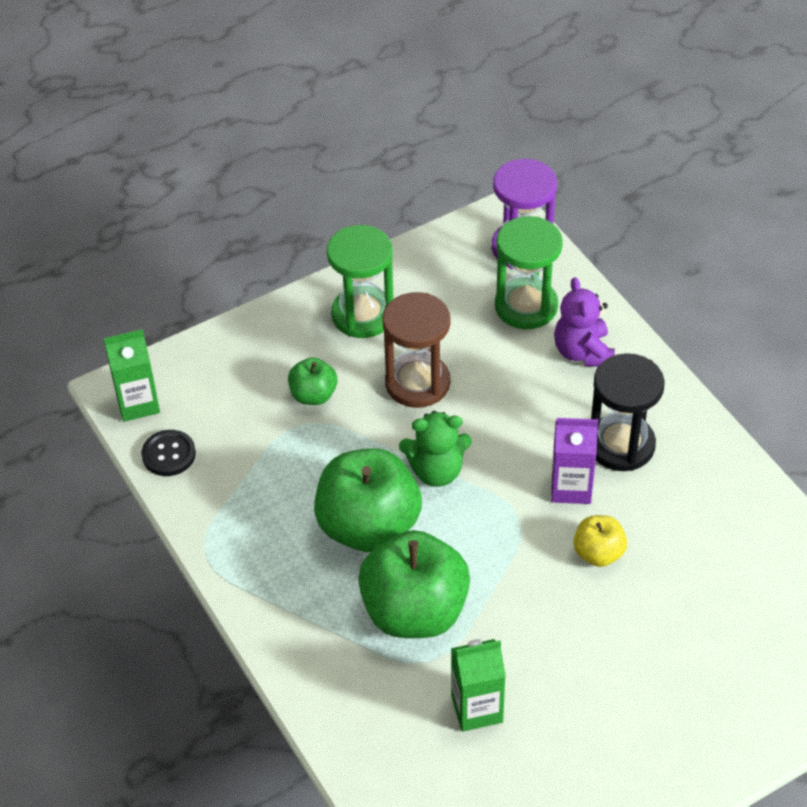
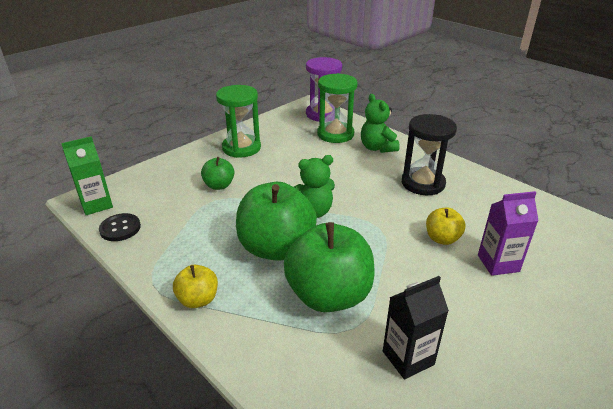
camera: 15 degrees left, 15 degrees down
(256, 587) = (198, 299): none -> yellow apple
(417, 383) = (284, 172): brown hourglass -> none
(477, 709) = (408, 358): green carton -> black carton
(571, 487) = (404, 207): purple carton -> purple carton (498, 263)
(583, 352) = (377, 148): purple teddy bear -> green teddy bear

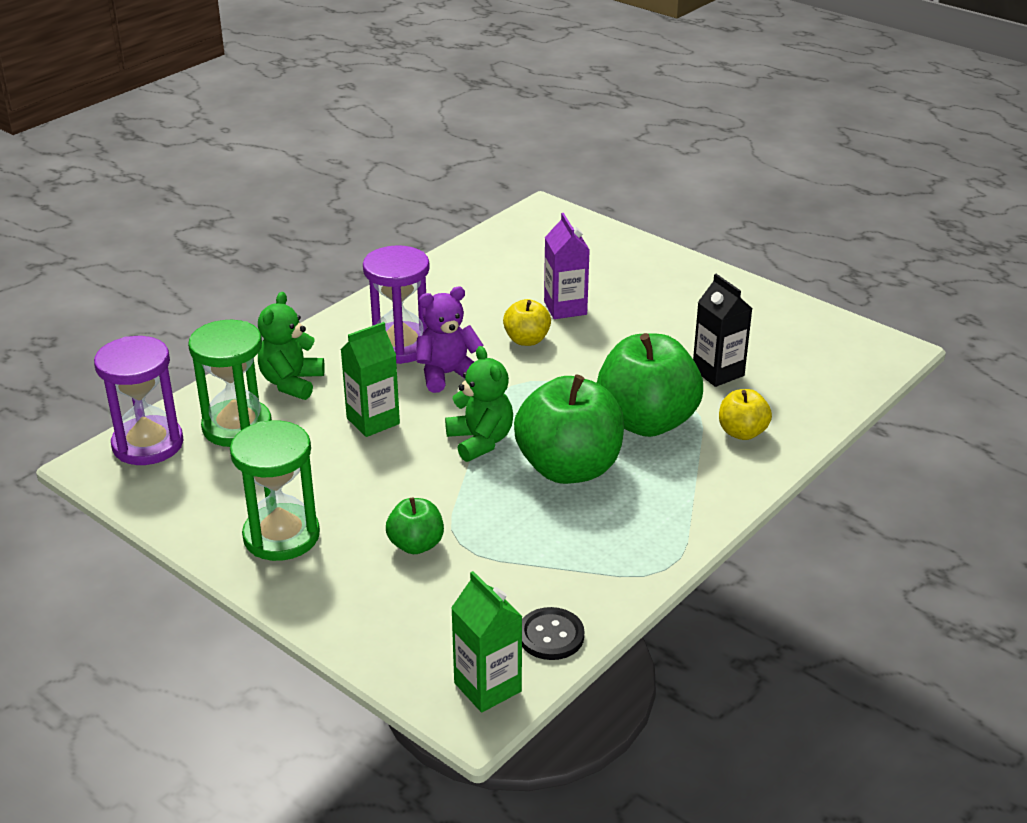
camera: 95 degrees left, 0 degrees up
(198, 299) = (681, 522): yellow apple -> yellow apple (742, 432)
(338, 173) = (373, 421): none -> green carton
(377, 148) = (291, 383): green teddy bear -> green teddy bear turned 135 degrees clockwise
(390, 201) = (447, 374): none -> purple teddy bear
(423, 183) = (400, 346): black hourglass -> purple hourglass

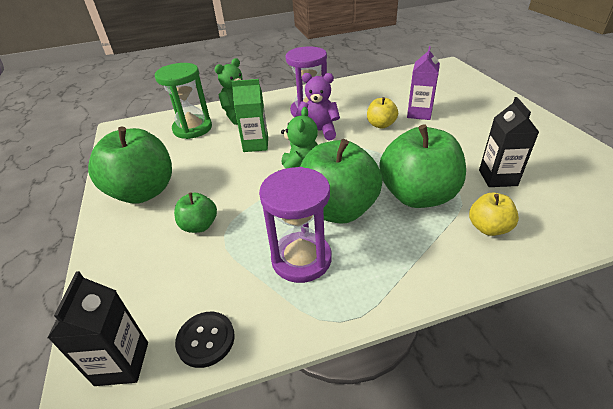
camera: 35 degrees right, 5 degrees up
(148, 444) = (148, 125): purple hourglass -> purple hourglass (301, 259)
(281, 536) = (143, 192): green hourglass -> green apple
(487, 687) = (122, 363): green carton -> black carton

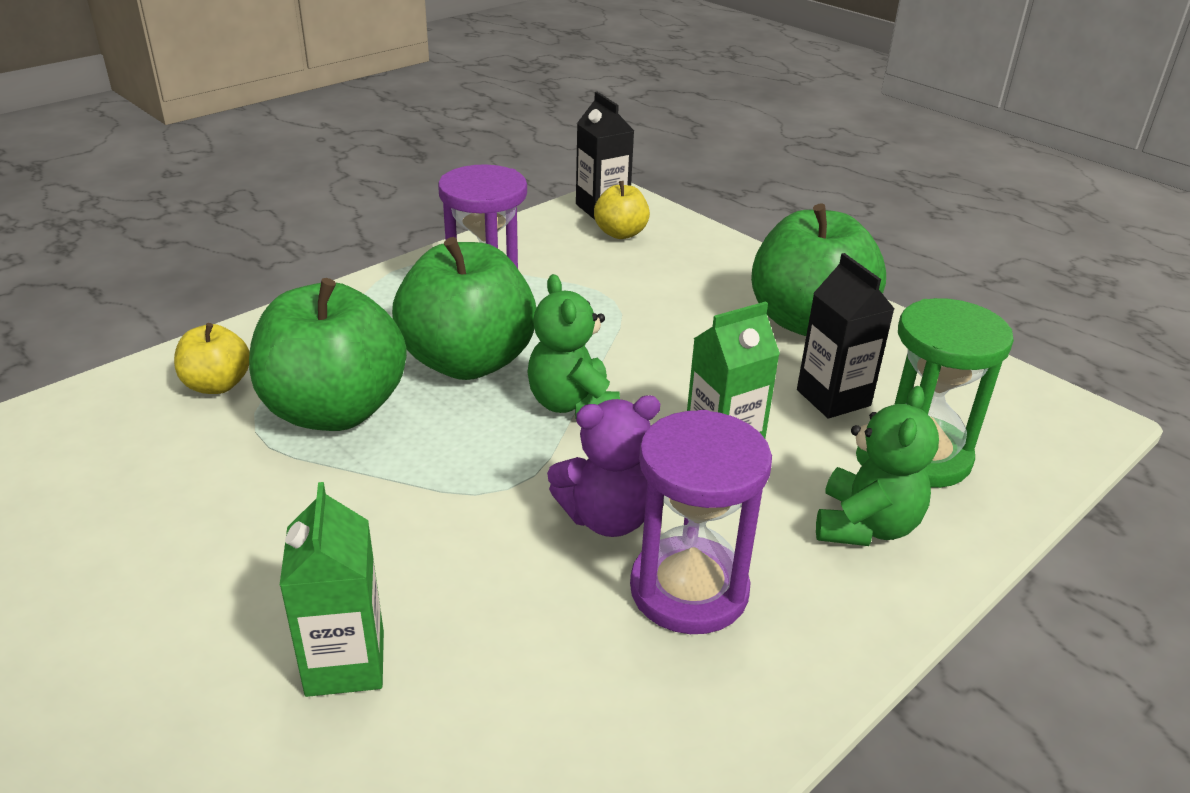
camera: 150 degrees right, 5 degrees down
(199, 226) = (660, 302): green apple -> none
(206, 340) = (541, 231): black button -> none
(381, 125) = (453, 581): yellow apple -> yellow apple (620, 233)
(419, 113) = (345, 663): purple carton -> green carton
(497, 178) = (168, 480): black carton -> black carton (833, 398)

